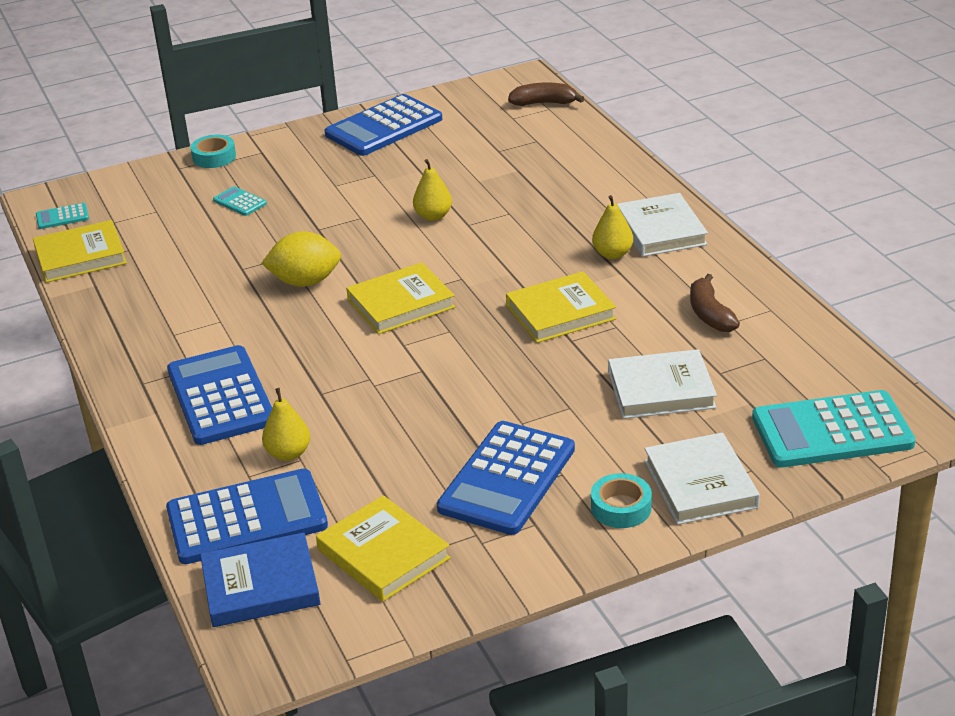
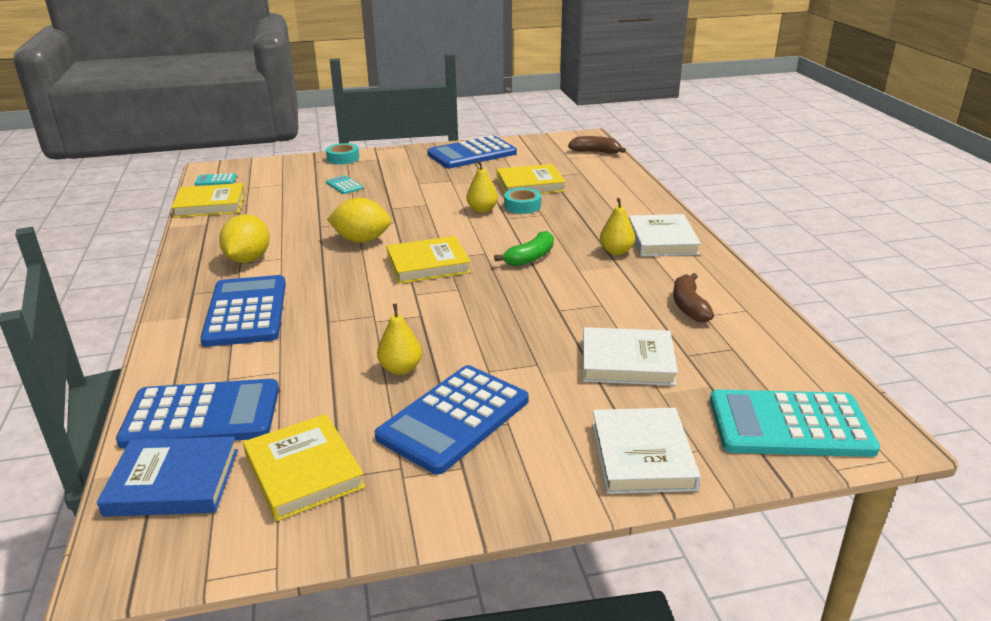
camera: 10 degrees right, 5 degrees down
(181, 328) = (248, 259): none -> yellow lemon
(288, 453) = (272, 365): yellow pear -> yellow pear (401, 369)
(516, 277) = (530, 258): none -> green banana
(560, 312) = (557, 288): yellow book -> yellow book (530, 185)
(621, 507) = (554, 465): turquoise tape -> turquoise tape (522, 206)

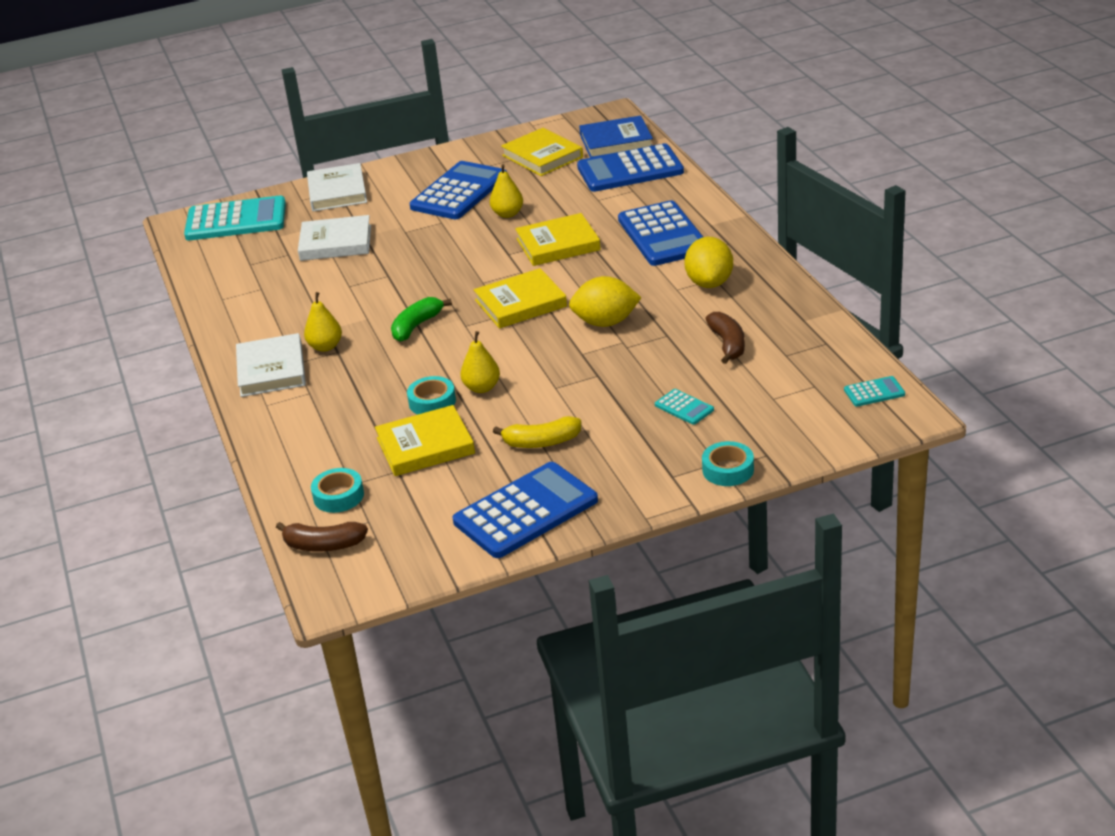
camera: 175 degrees right, 5 degrees up
(210, 205) = (831, 348): yellow book -> yellow book (558, 244)
(449, 179) = (541, 442): none -> yellow banana
(589, 169) = (338, 496): none -> turquoise tape
(689, 306) = (271, 295): brown banana -> brown banana (728, 344)

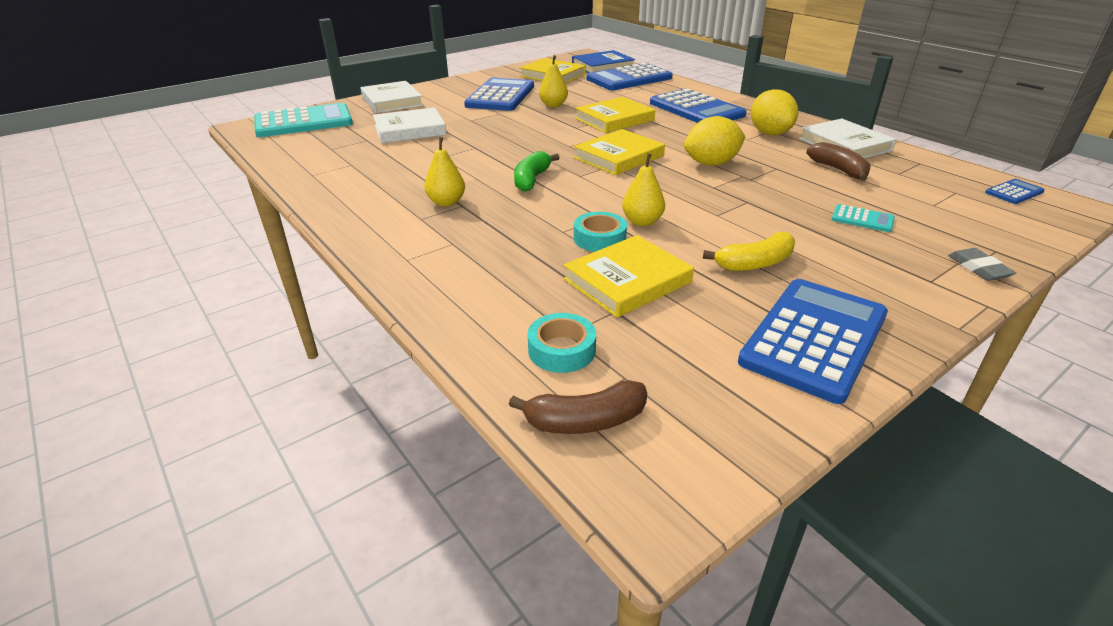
camera: 20 degrees left, 0 degrees up
(271, 370) = (396, 227): white book -> white book (844, 145)
(728, 470) = (978, 268): turquoise tape -> grey eraser
(874, 392) = (1014, 192): turquoise calculator -> blue calculator

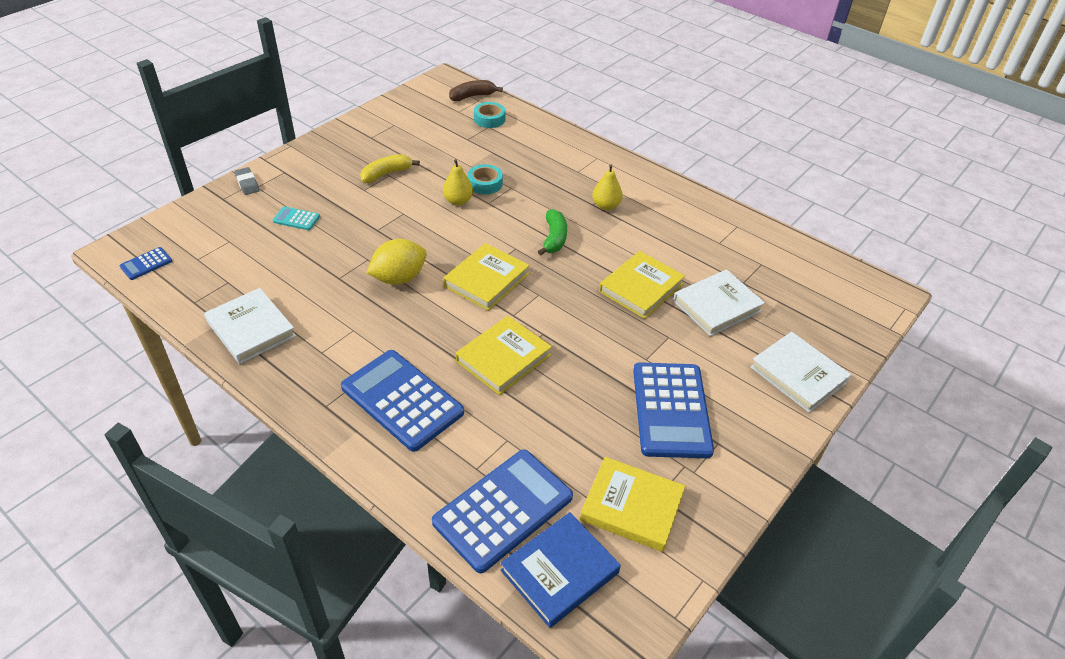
camera: 165 degrees right, 10 degrees up
(304, 122) = (843, 309): turquoise calculator -> none
(553, 105) = (589, 389): yellow pear -> none
(627, 281) = (463, 156): yellow book -> yellow book (641, 288)
(769, 133) = (324, 345): yellow lemon -> none
(814, 338) = (368, 134): blue calculator -> none
(838, 170) = (282, 281): brown banana -> none

